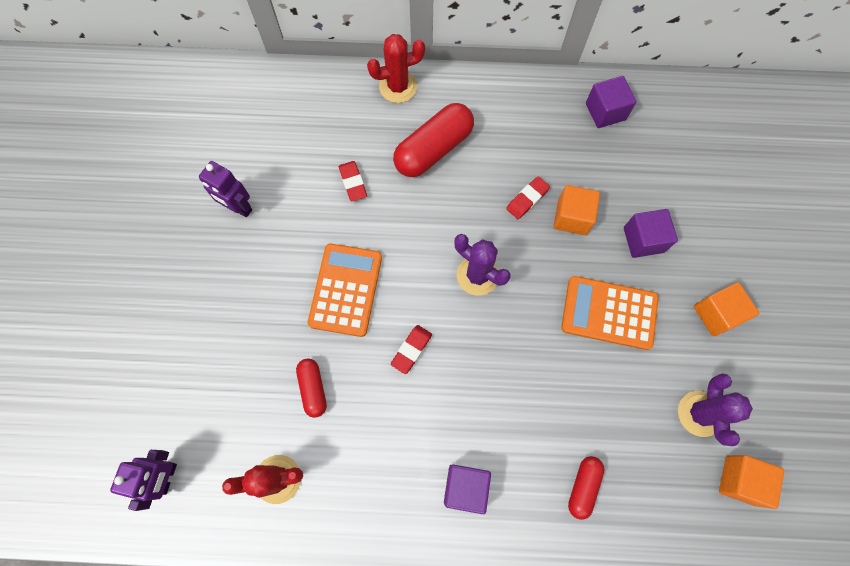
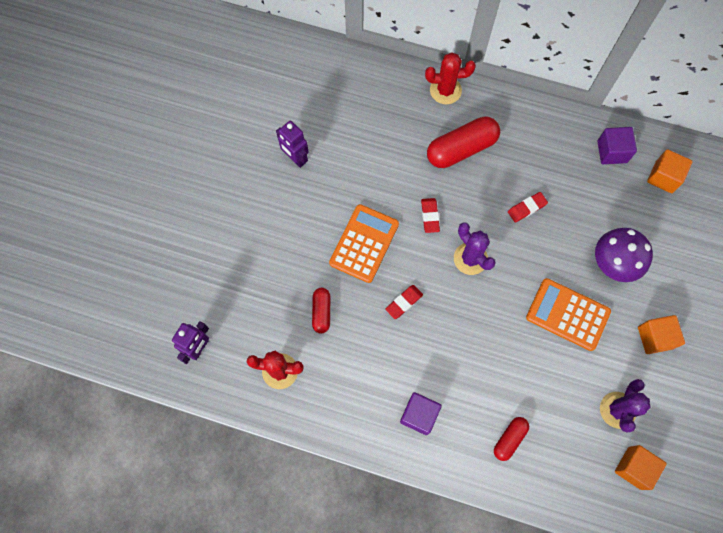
camera: 15 degrees right, 0 degrees up
(353, 182) = (390, 160): red eraser -> red eraser (430, 216)
(572, 217) = (559, 231): orange cube -> orange cube (663, 177)
(643, 240) = (612, 264): purple cube -> purple mushroom

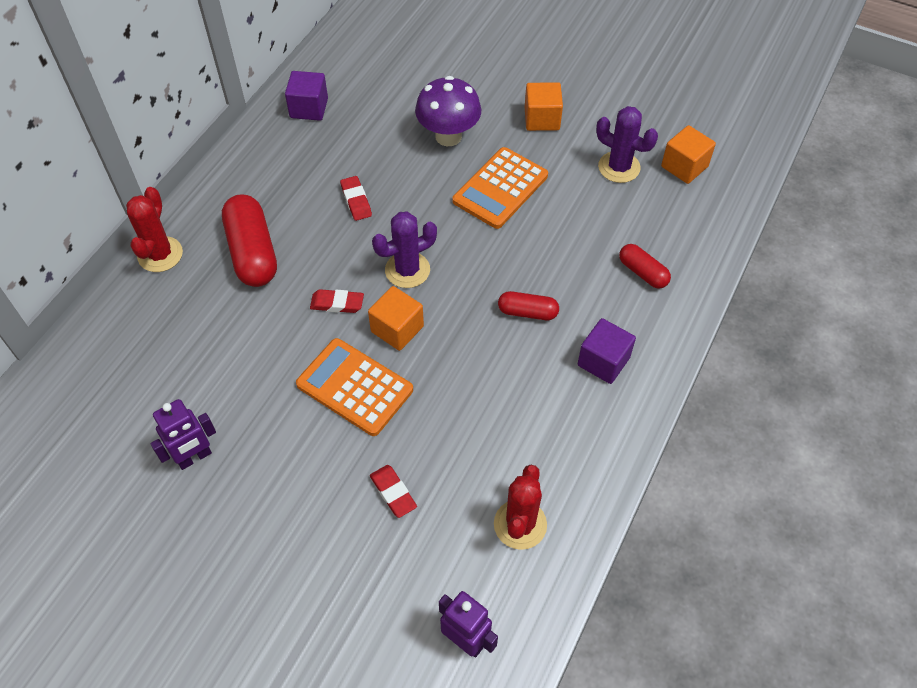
camera: 80 degrees left, 15 degrees down
(321, 312) = (443, 456): red capsule -> red capsule (527, 312)
(404, 302) = (450, 353): red eraser -> red eraser (393, 492)
(663, 177) = (355, 71): orange cube -> orange cube (397, 329)

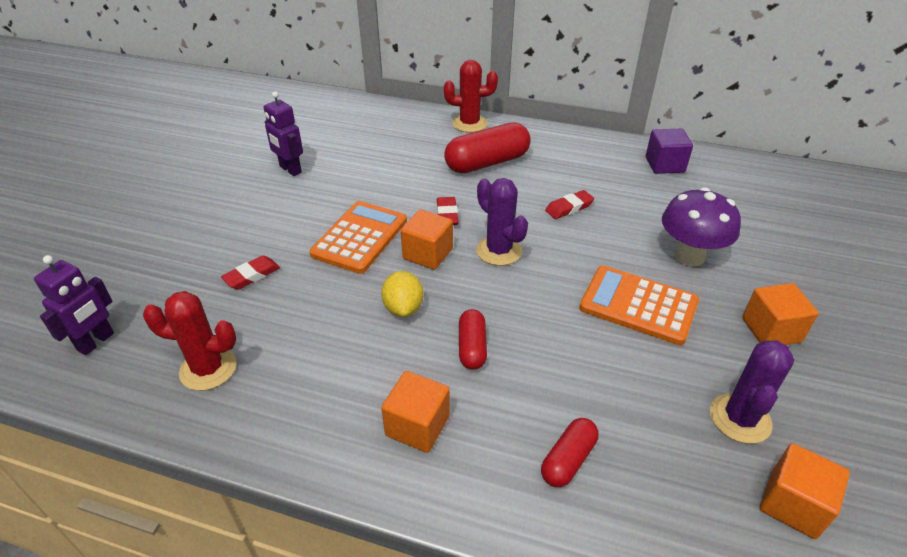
camera: 80 degrees right, 15 degrees down
(470, 358) = (403, 308): none -> yellow lemon
(603, 361) = (417, 426): purple cube -> orange cube

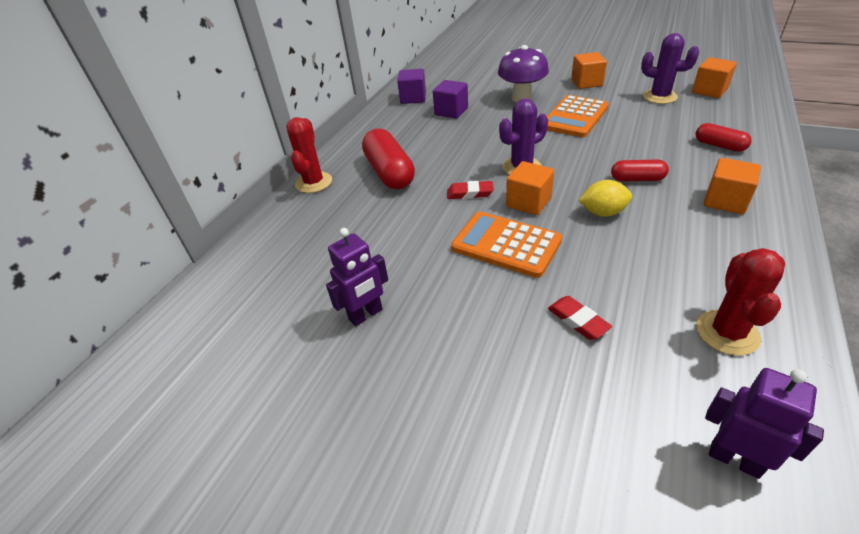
camera: 80 degrees left, 0 degrees up
(569, 207) = (464, 136): red eraser -> none
(633, 195) = (451, 111): none -> purple cube

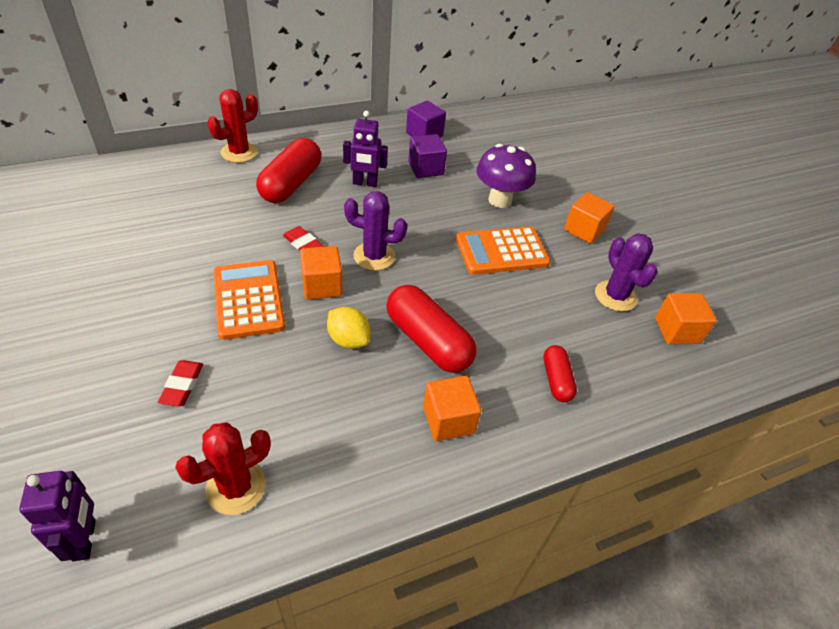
camera: 35 degrees right, 5 degrees up
(366, 315) = (104, 266): purple robot -> purple robot (365, 183)
(637, 179) = (428, 341): red capsule -> red capsule, size x1.82

